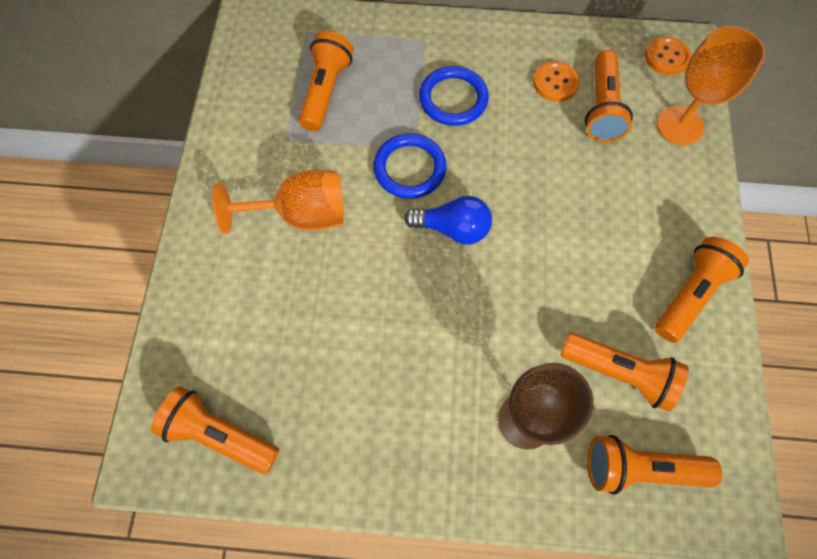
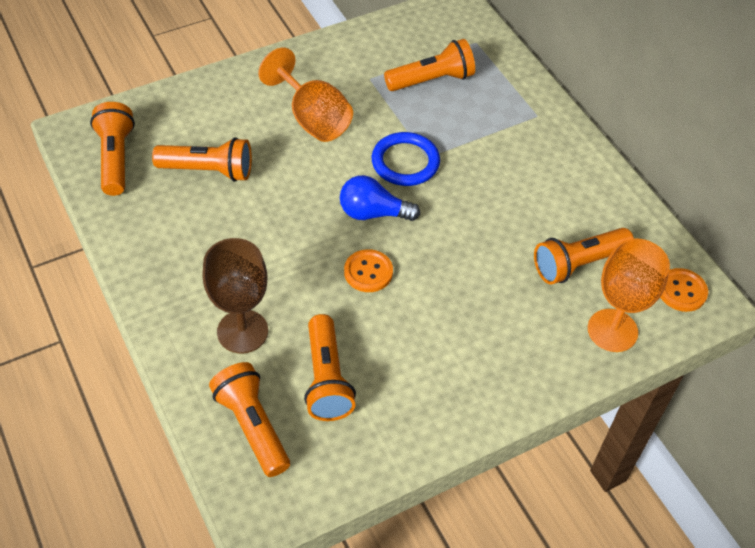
camera: 55 degrees right, 15 degrees down
(452, 228) = (373, 213): blue light bulb -> blue light bulb turned 120 degrees clockwise
(453, 99) = (495, 159): blue ring -> none
(555, 83) = (574, 220): orange button -> orange button (368, 272)
(690, 294) = (439, 404): orange flashlight -> orange flashlight (208, 171)

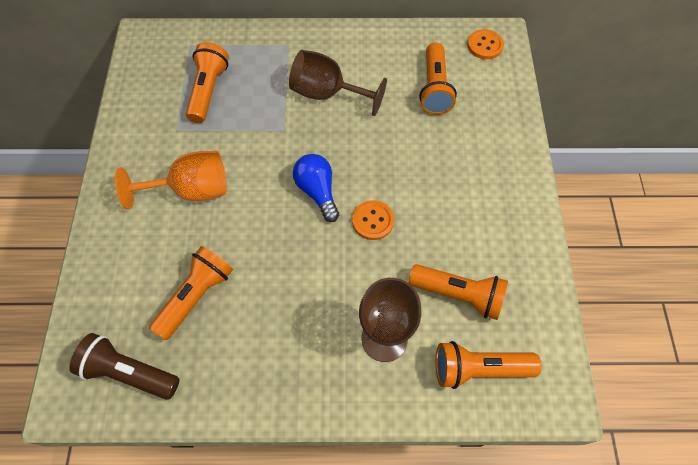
camera: 60 degrees left, 10 degrees up
(116, 159) = (129, 372): orange flashlight -> brown flashlight
(373, 213) = (317, 191): blue light bulb -> blue light bulb turned 120 degrees clockwise
(405, 162) = (280, 147): blue ring -> none
(498, 173) = (327, 94): none -> brown goblet
(612, 330) = (498, 97): orange goblet -> none

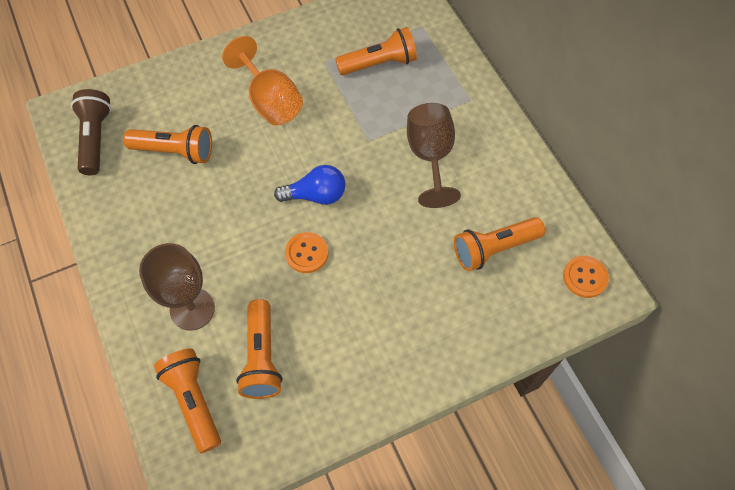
camera: 65 degrees right, 0 degrees up
(317, 191) = (316, 195): blue light bulb -> blue light bulb turned 45 degrees clockwise

